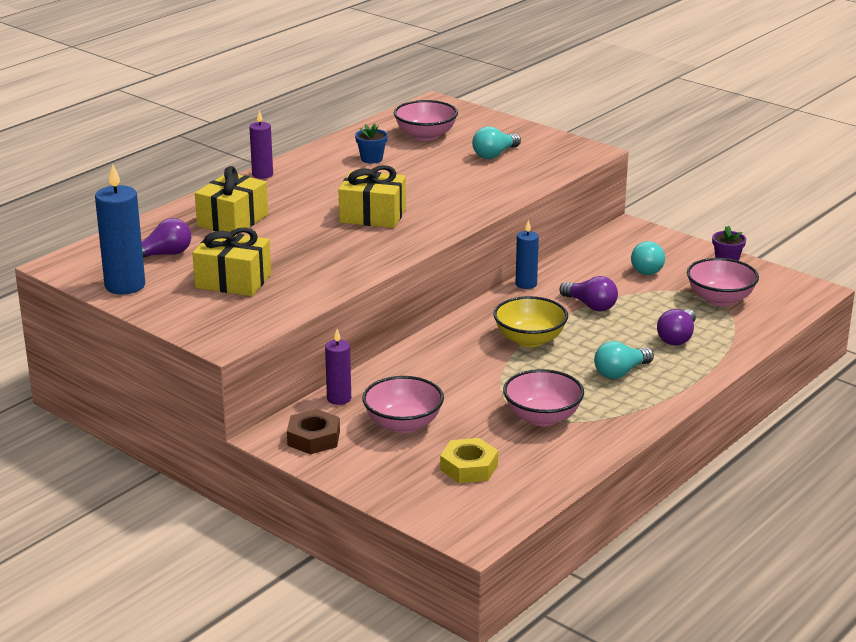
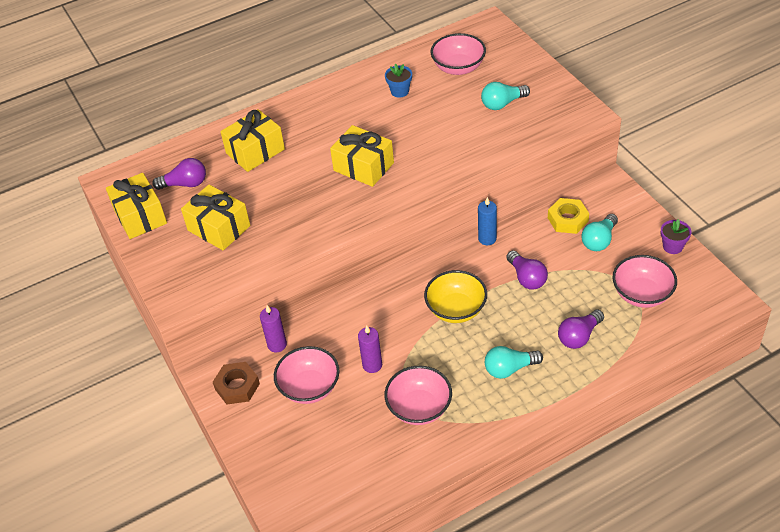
camera: 25 degrees right, 20 degrees up
(125, 286) = (140, 216): blue candle -> yellow gift
(262, 174) = (305, 96): purple candle -> purple candle (372, 365)
(469, 467) = (334, 452): yellow nut -> yellow nut (568, 219)

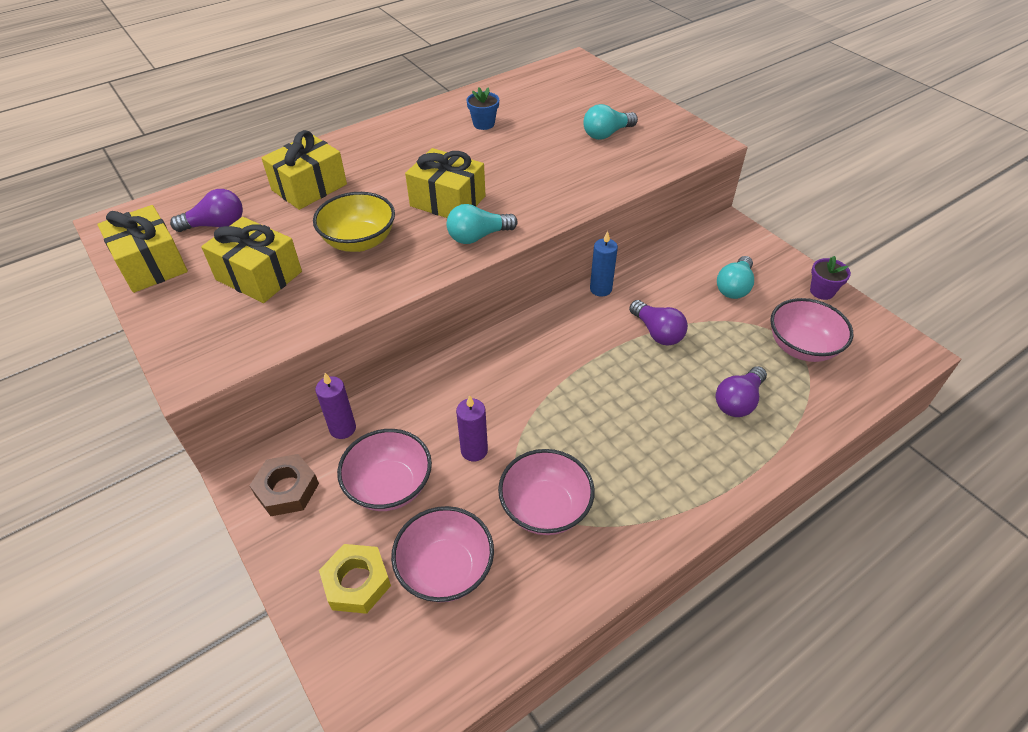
camera: 10 degrees left, 0 degrees up
(456, 309) = (575, 374): yellow bowl -> yellow bowl (359, 241)
(458, 68) = (549, 101): pink bowl -> pink bowl (446, 569)
(509, 369) = (658, 447): turquoise light bulb -> turquoise light bulb (478, 236)
(568, 219) = (692, 265): yellow nut -> yellow nut (357, 582)

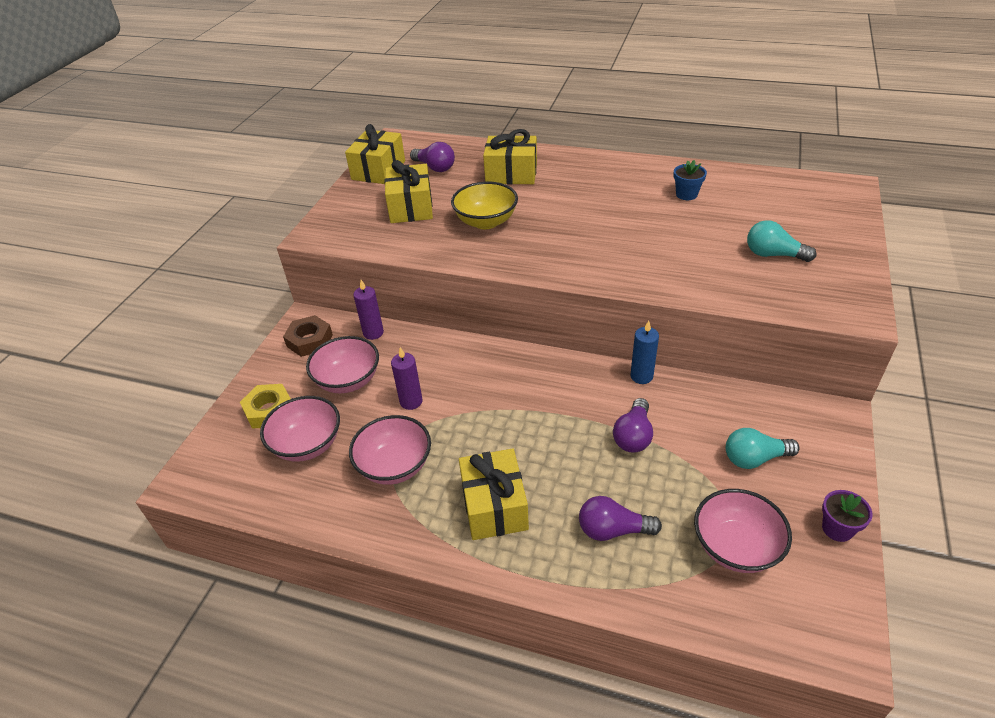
camera: 55 degrees right, 5 degrees down
(448, 201) = (574, 230): yellow gift -> yellow gift (494, 506)
(478, 236) = (554, 264): turquoise light bulb -> none

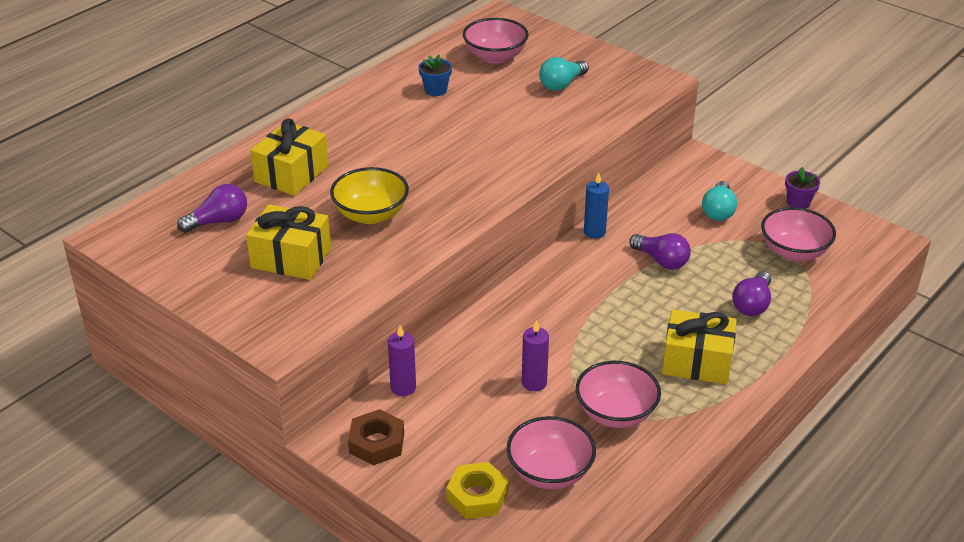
camera: 70 degrees left, 5 degrees down
(348, 380) = (470, 423): pink bowl -> pink bowl (495, 57)
(378, 170) = (177, 265): yellow gift -> none

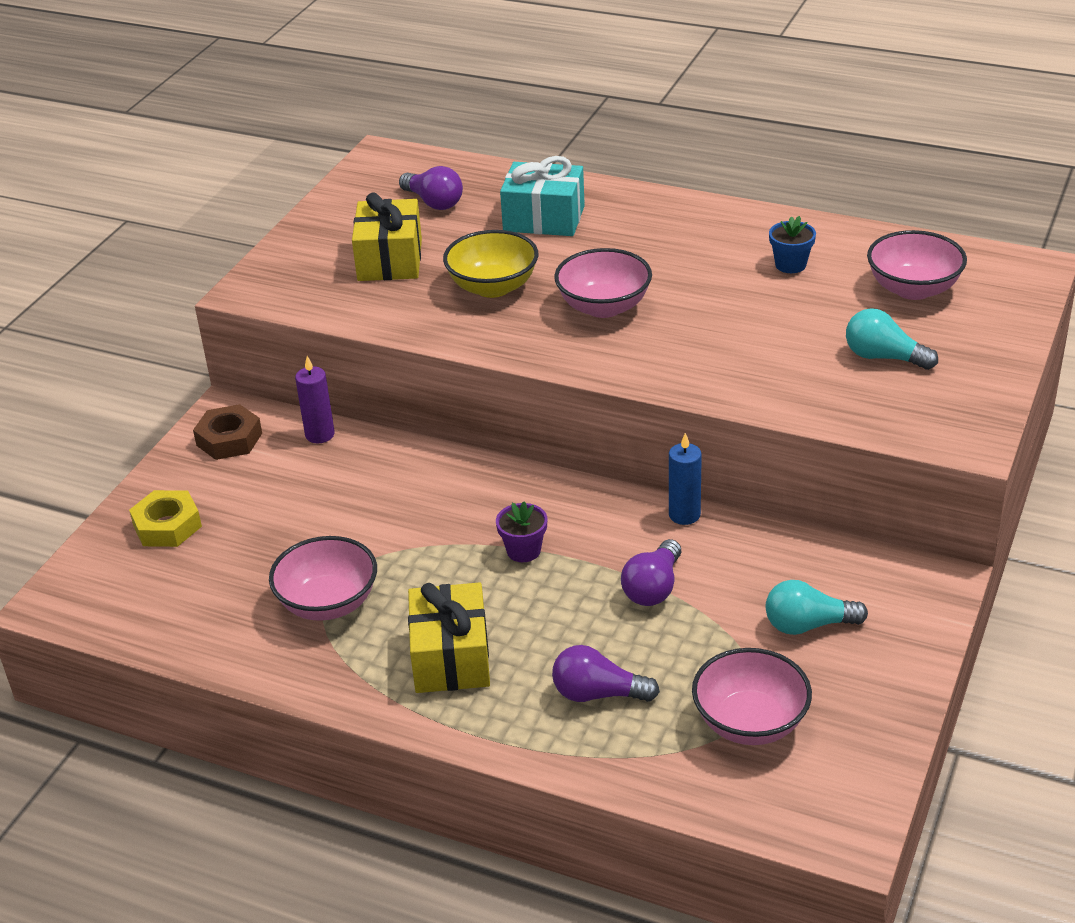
camera: 75 degrees right, 0 degrees up
(292, 174) = (544, 219): yellow gift -> turquoise gift
(534, 383) = (360, 527): purple candle -> none
(550, 472) = (215, 570): pink bowl -> pink bowl (604, 307)
(798, 202) = (888, 711): purple flower pot -> purple flower pot (523, 551)

